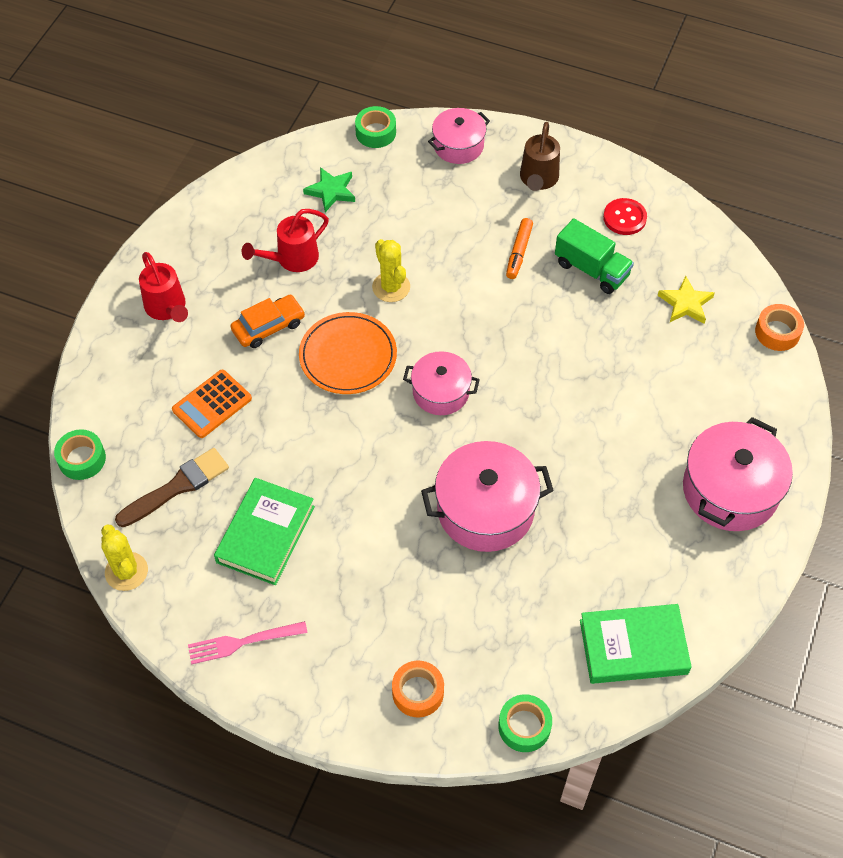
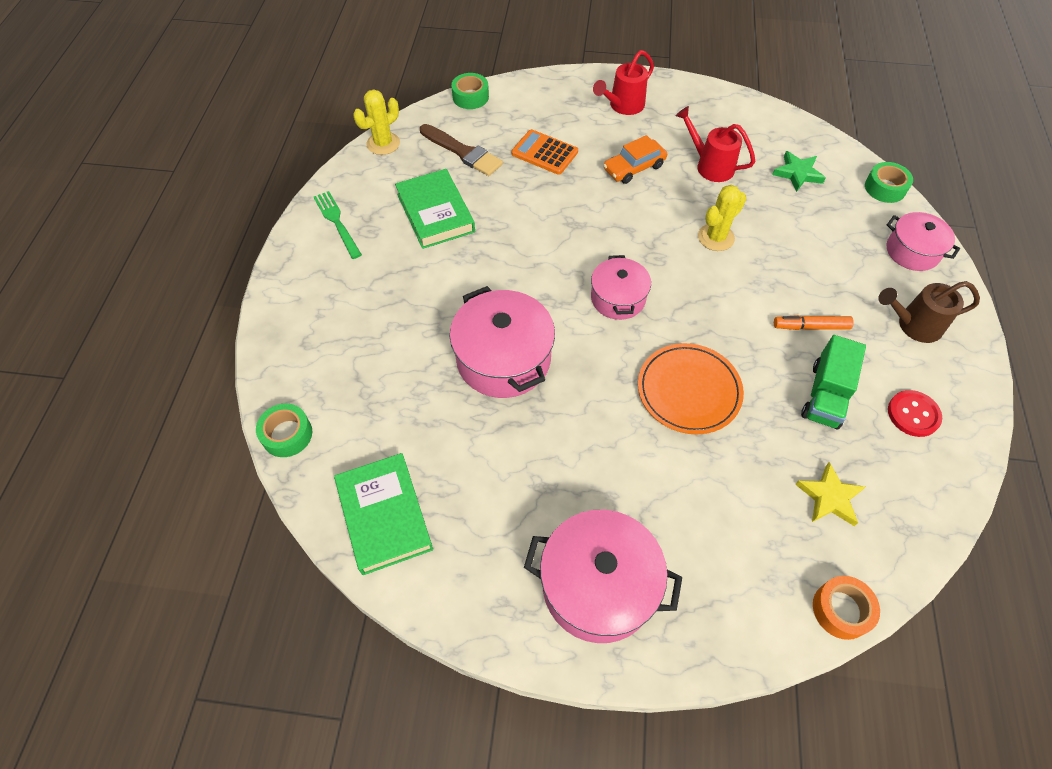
camera: 75 degrees right, 0 degrees up
(243, 642) = (337, 222): pink fork -> green fork
(265, 534) = (435, 213): green book -> green book turned 60 degrees clockwise
(268, 326) = (634, 167): orange car -> orange car turned 105 degrees clockwise
(348, 356) = (628, 224): orange plate -> orange plate (689, 390)
(418, 692) = (310, 346): orange tape -> none

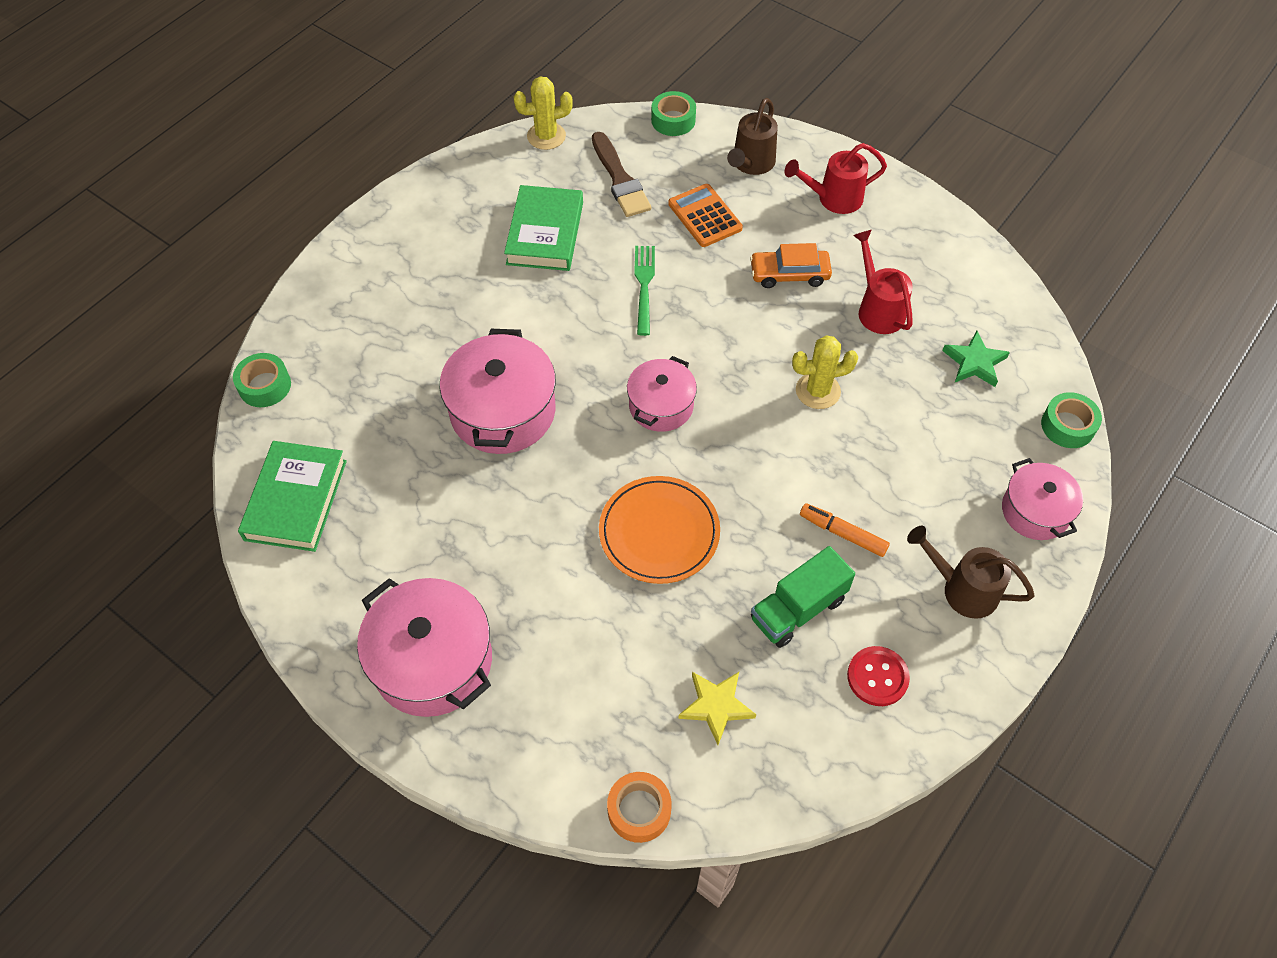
camera: 30 degrees right, 0 degrees up
(337, 222) = (444, 201): green fork -> green fork (644, 286)
(549, 105) = (751, 164): none -> brown watering can

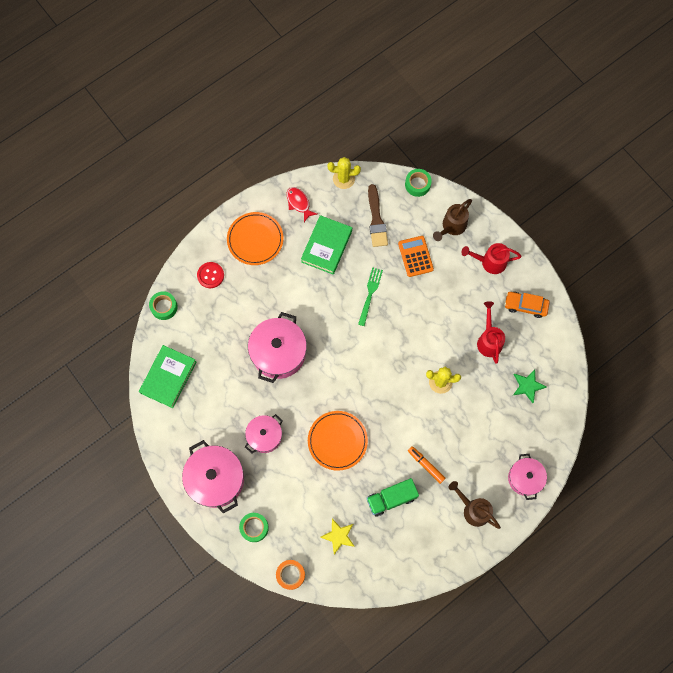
camera: 15 degrees right, 15 degrees up
(414, 249) = (255, 239): none -> orange plate
(478, 183) = (299, 203): none -> red fish
(661, 406) = (358, 370): pink pot -> pink pot (264, 436)
(789, 274) = (449, 306): orange car -> orange car (525, 306)
(877, 677) = (417, 542): red button -> red button (210, 275)
(1067, 426) = (561, 435): green tape -> green tape (254, 527)

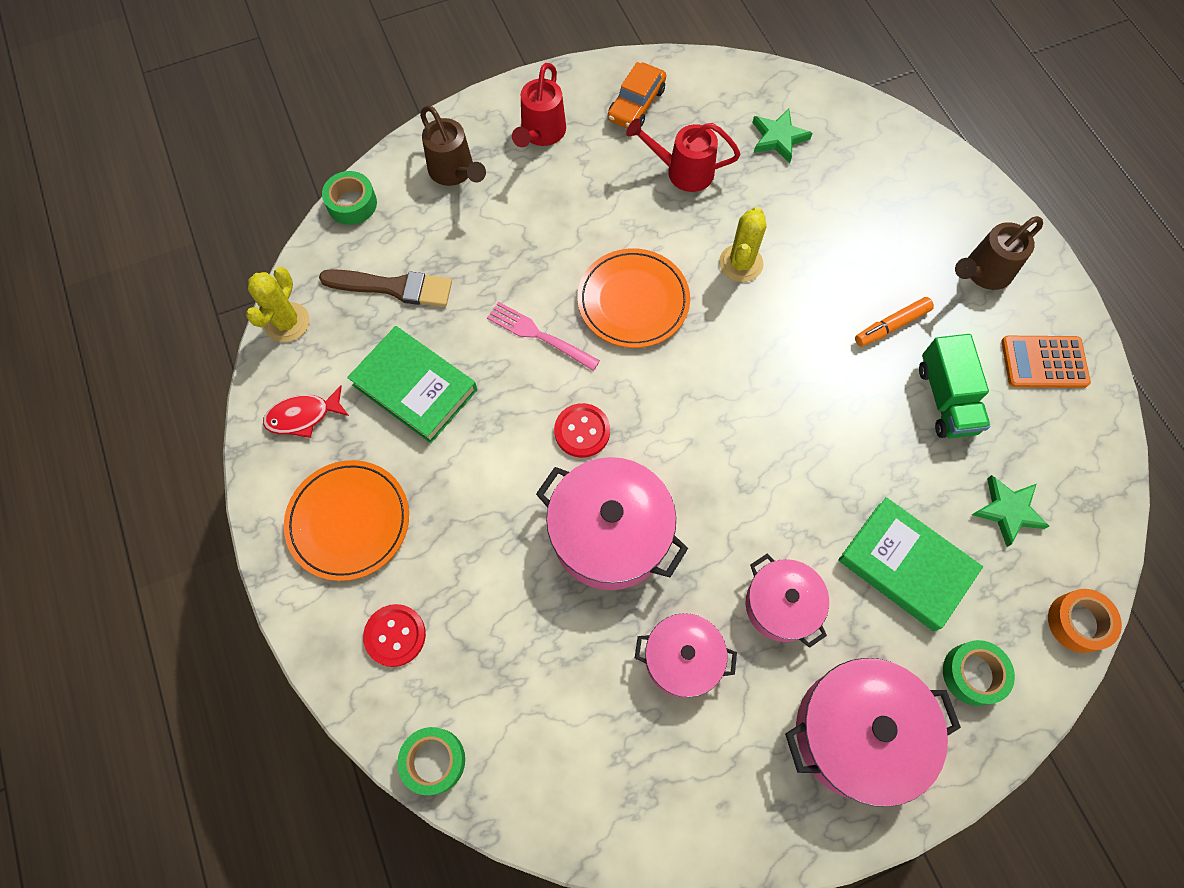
camera: 75 degrees left, 5 degrees down
(168, 377) = (603, 789): green book -> green book (905, 566)
(325, 327) = (582, 431): none -> red button
(337, 441) = (818, 466): orange plate -> orange plate (633, 301)
(338, 536) = (1008, 511): yellow star -> green star
(370, 294) = (539, 335): green fork -> pink fork
(415, 256) = (490, 242): orange calculator -> orange calculator (1044, 362)
(525, 478) = (938, 183): pink pot -> pink pot (682, 659)

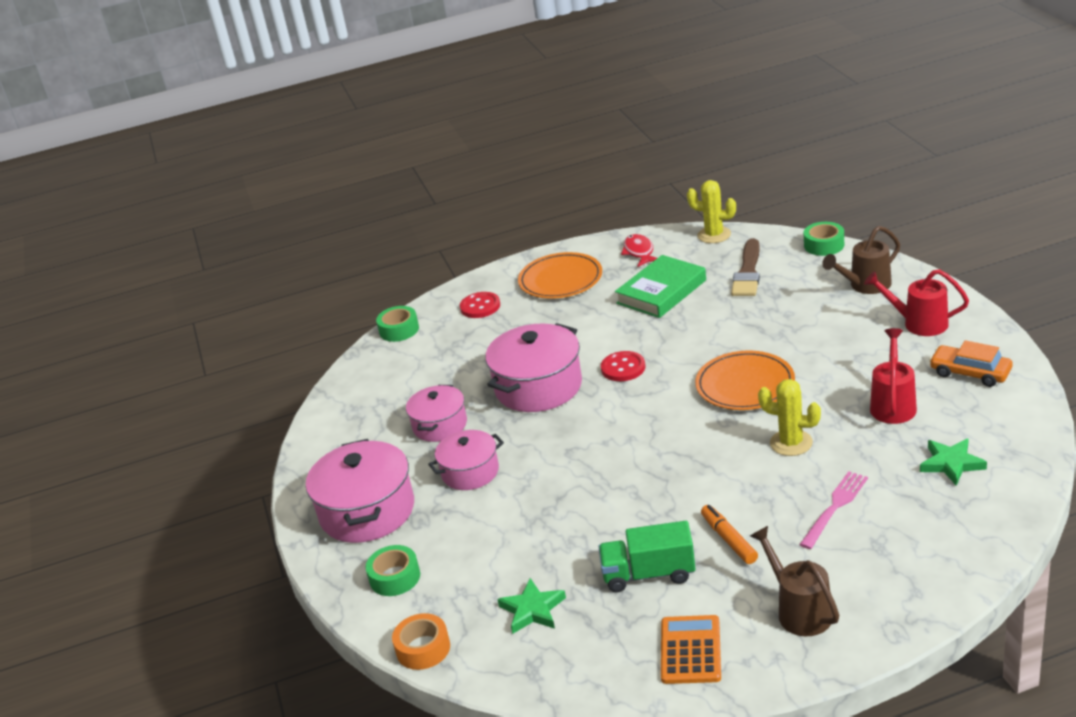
camera: 100 degrees right, 35 degrees down
(539, 335) = (708, 341): pink fork -> pink fork (835, 507)
(905, 566) = (491, 541): green book -> none

